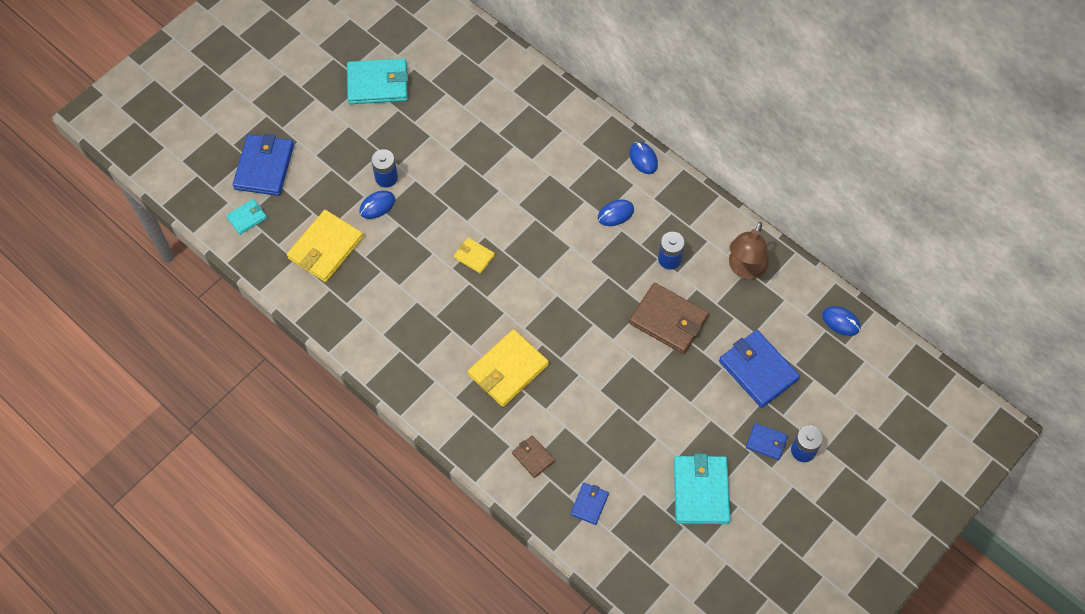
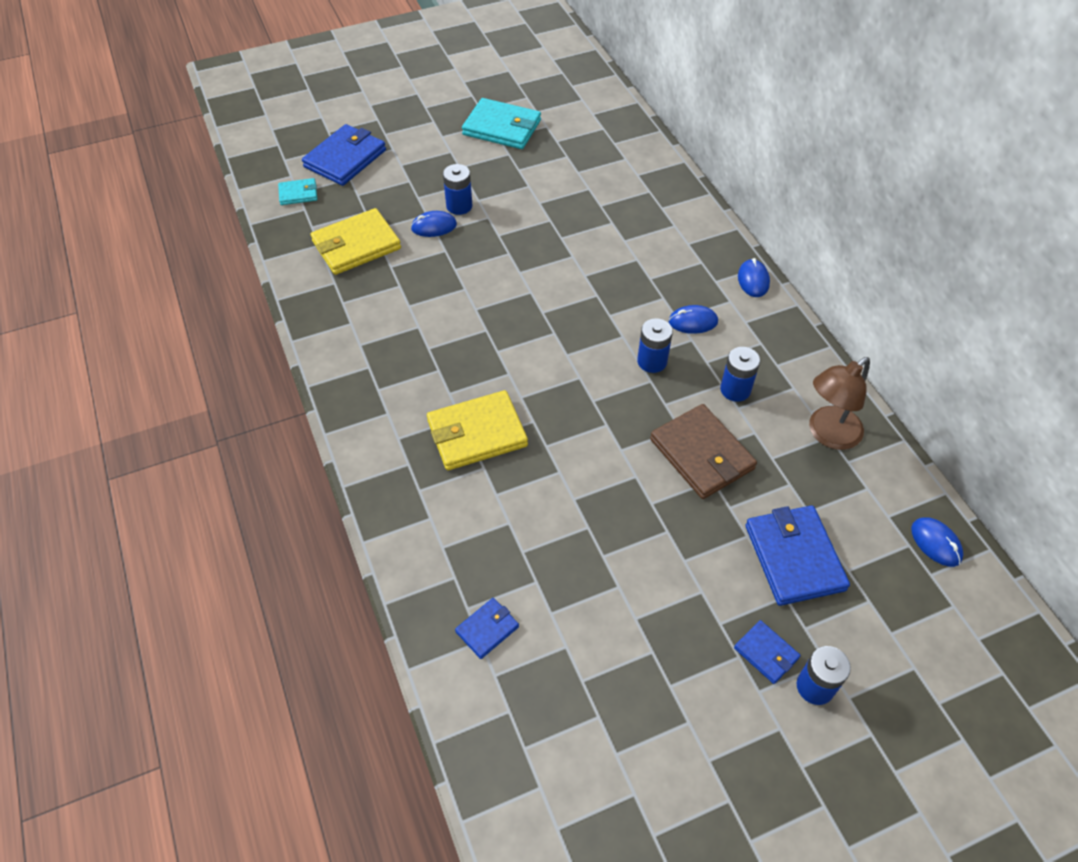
camera: 25 degrees right, 10 degrees down
(474, 256) = (507, 307): yellow wallet -> none
(533, 457) = (449, 542): brown wallet -> none
(602, 260) = (652, 361): none -> blue battery
(701, 491) = (644, 678): turquoise wallet -> none

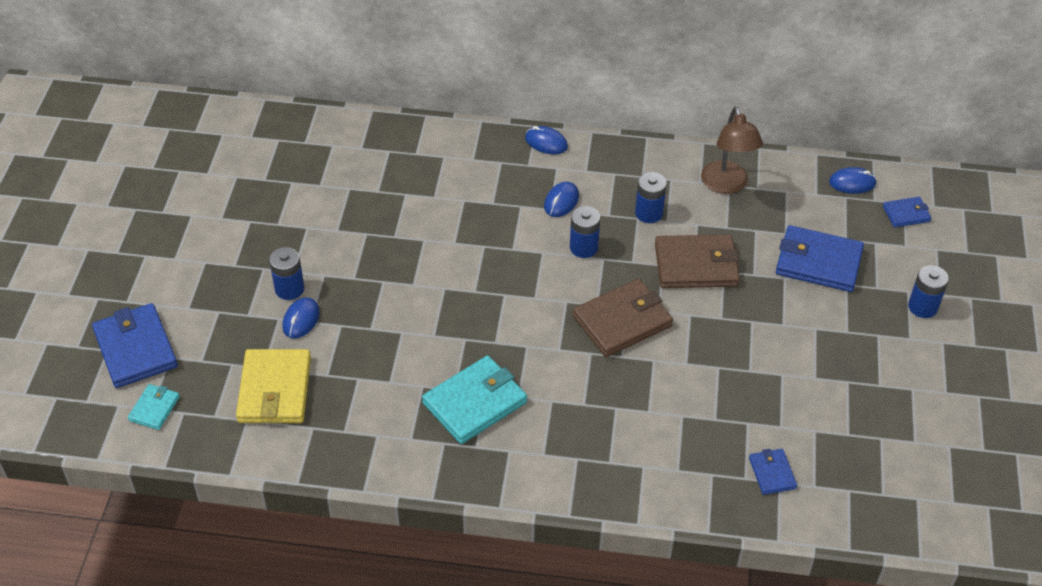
camera: 60 degrees left, 5 degrees down
(476, 433) = (577, 396): yellow wallet -> none
(502, 128) = (207, 209): turquoise wallet -> turquoise wallet (475, 403)
(587, 428) = (622, 321): none -> brown wallet
(766, 653) = (884, 319): blue wallet -> blue wallet (906, 214)

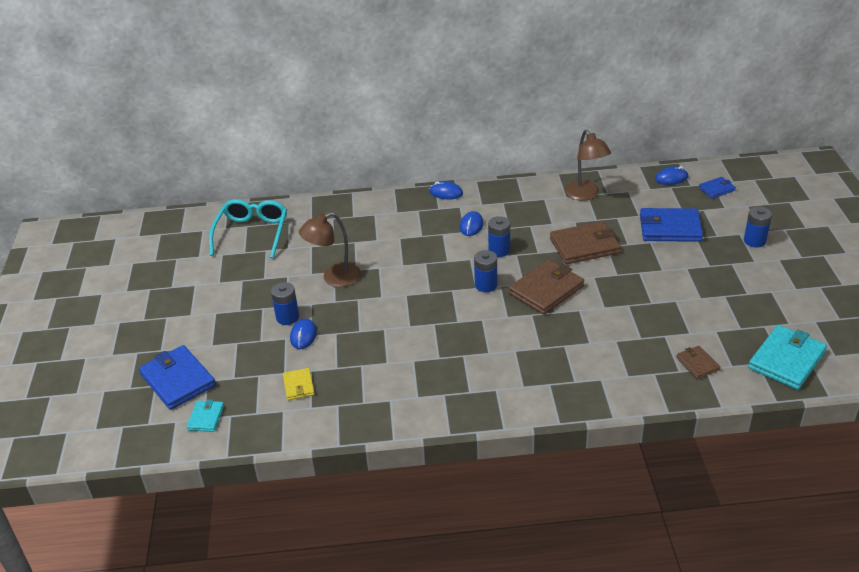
camera: 10 degrees left, 10 degrees down
(274, 390) = (298, 386): yellow wallet -> yellow wallet, size x0.52
(281, 153) = (252, 233): none -> turquoise glasses
(363, 244) = (334, 278): none -> brown lamp
(475, 403) = (457, 363): turquoise wallet -> turquoise wallet (787, 360)
(649, 213) = (537, 221): blue battery -> blue battery (486, 285)
(772, 473) = (697, 364): blue wallet -> brown wallet

